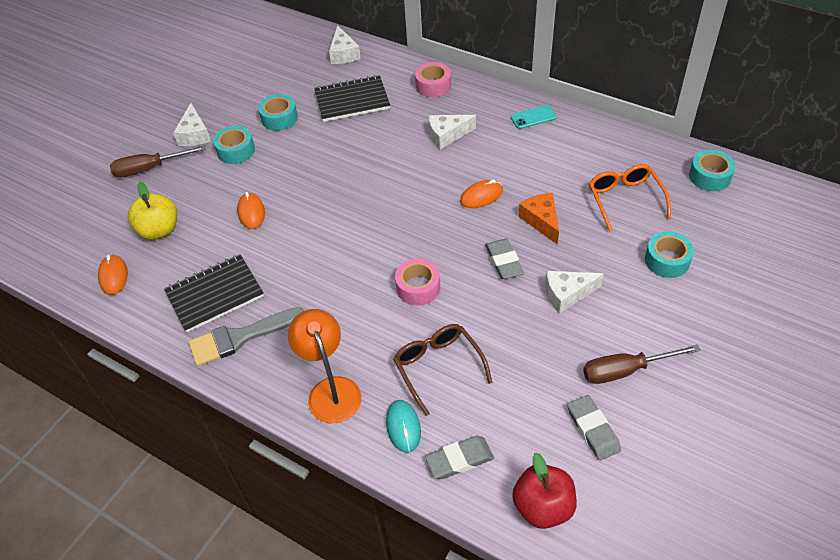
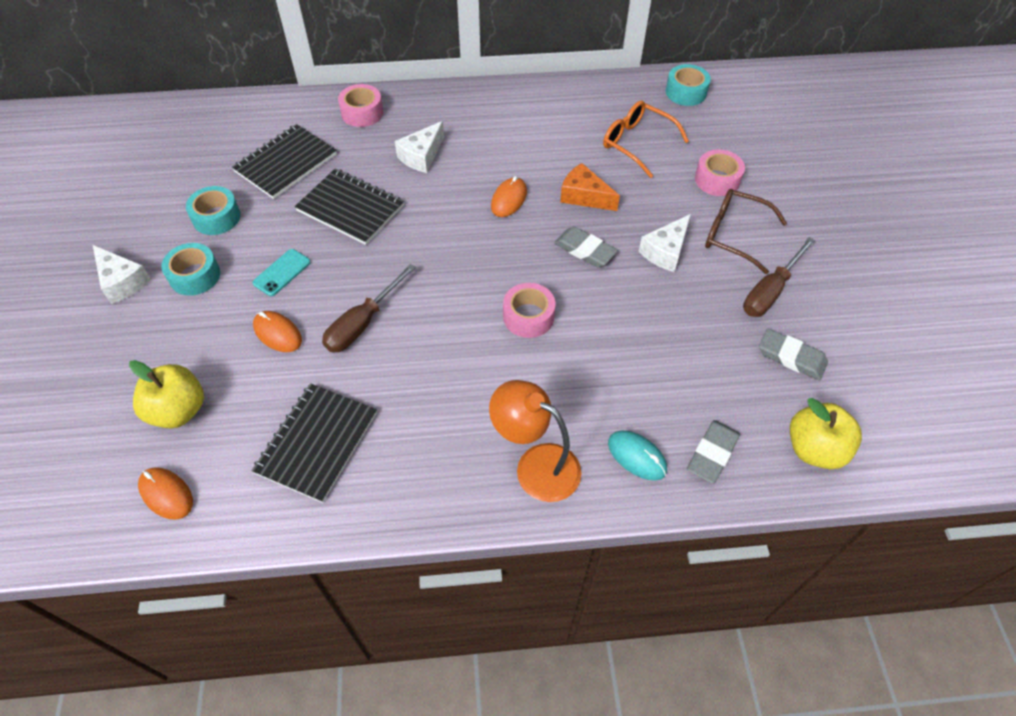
camera: 40 degrees left, 5 degrees up
(149, 168) = (97, 347): brown screwdriver -> brown screwdriver (362, 323)
(240, 337) = (390, 471): grey brush -> none
(343, 54) = (230, 118): white cheese -> none
(366, 151) = (350, 208): none -> black notebook
(438, 367) = (616, 381): brown glasses -> brown glasses (734, 235)
(533, 117) = (489, 103): turquoise phone -> turquoise phone (282, 272)
(543, 507) = (814, 449): red apple -> yellow apple
(667, 260) = (717, 180): turquoise tape -> pink tape

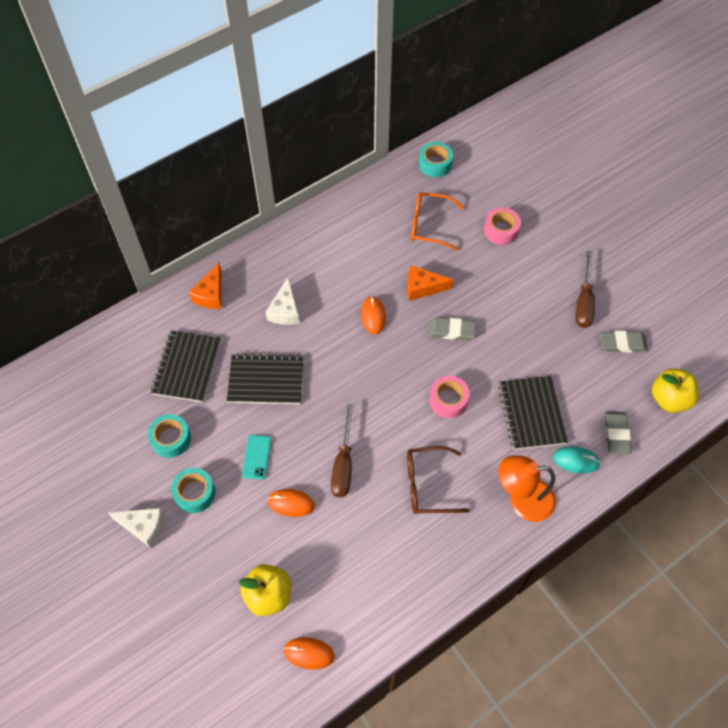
camera: 30 degrees left, 5 degrees up
(317, 443) = (378, 563): black notebook -> black notebook (531, 413)
(362, 113) = (211, 294): pink tape -> orange cheese
(665, 251) = (503, 305): white cheese -> none
(734, 235) = (537, 270): brown glasses -> brown glasses (427, 485)

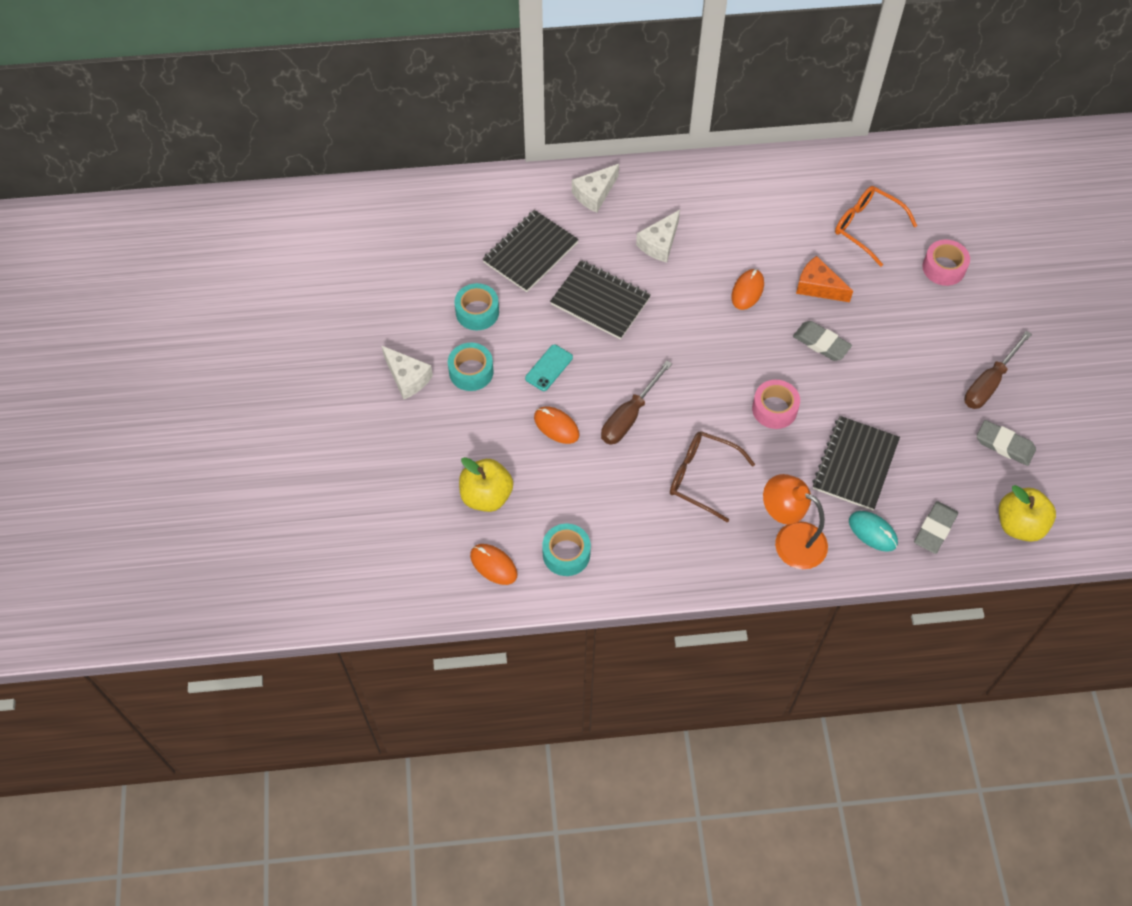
camera: 30 degrees right, 0 degrees up
(211, 294) = (594, 194): orange cheese -> white cheese
(435, 164) = (914, 167): turquoise tape -> turquoise tape (566, 554)

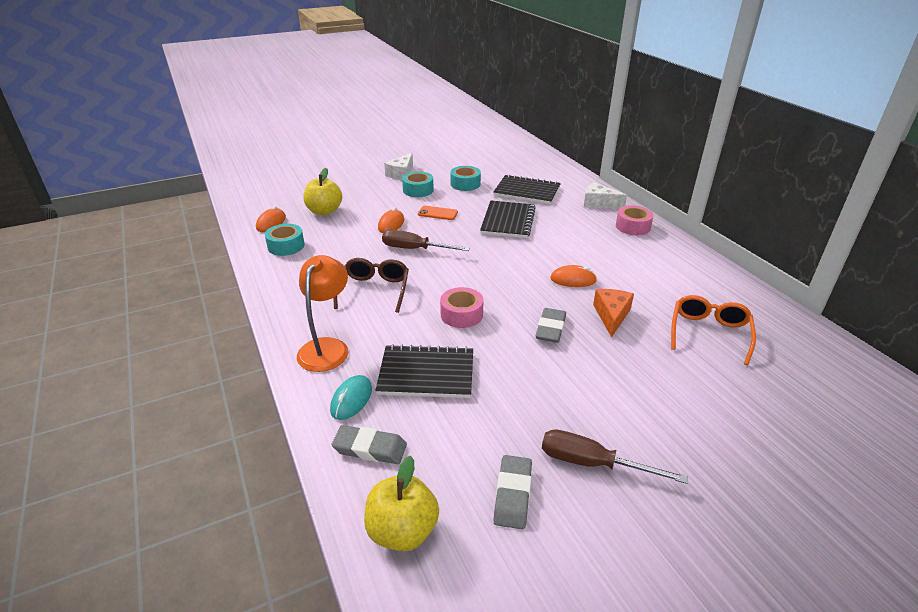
camera: 70 degrees right, 25 degrees down
(549, 368) = (438, 213): turquoise phone -> orange phone
(659, 243) = (581, 234): white cheese -> none
(943, 268) = (716, 396): pink tape -> pink tape (633, 226)

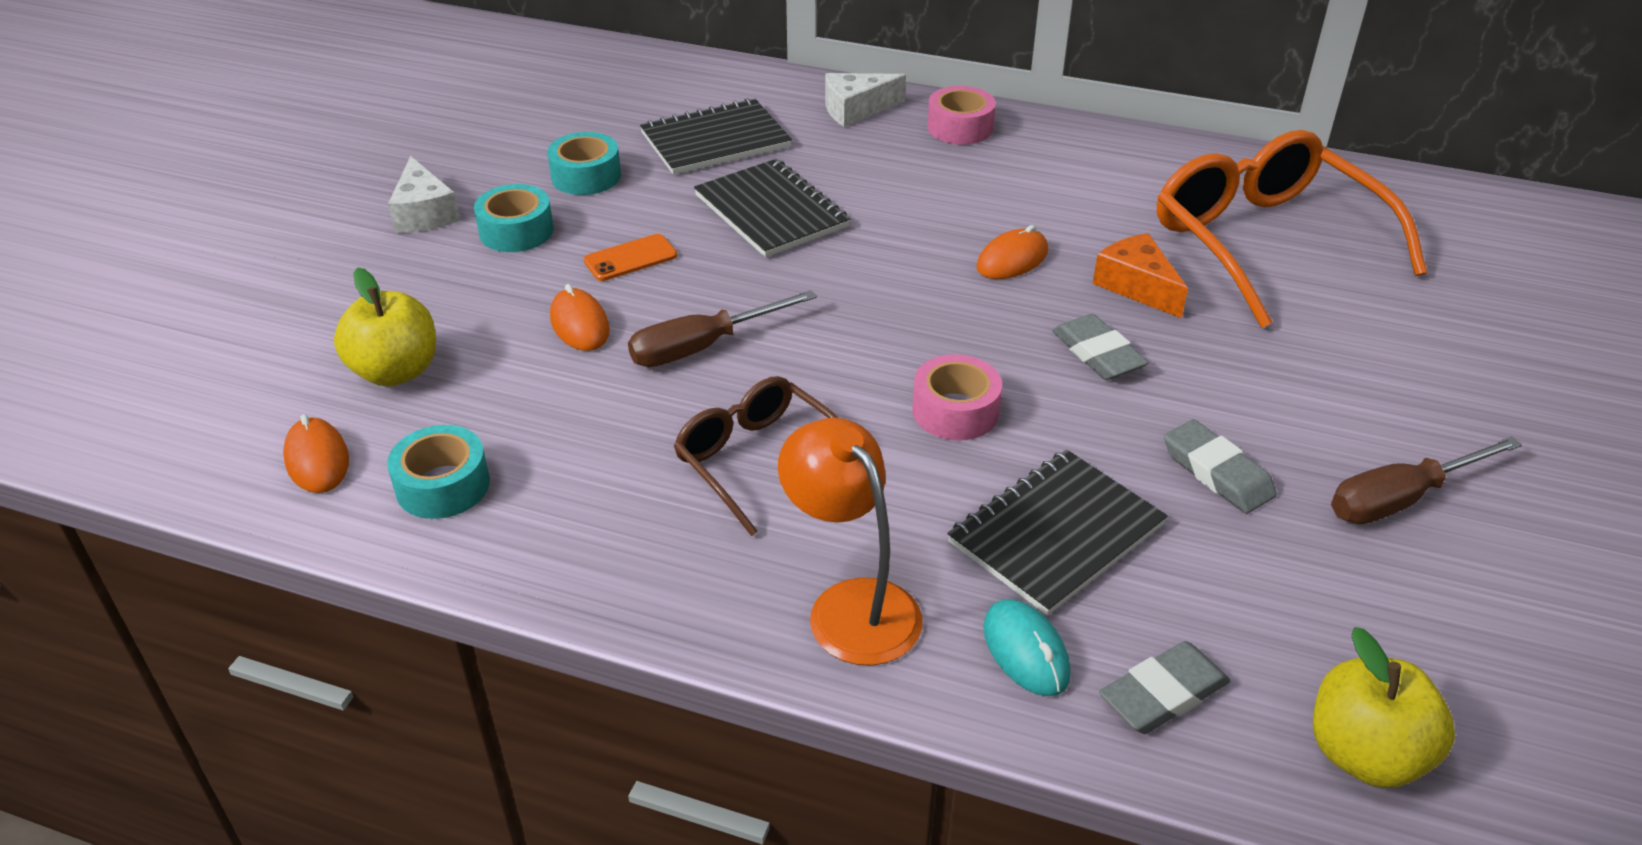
camera: 45 degrees left, 5 degrees up
(513, 494) = (1391, 604): grey eraser -> grey eraser (1217, 472)
(709, 333) = (1265, 242): orange glasses -> orange glasses, size x1.71

